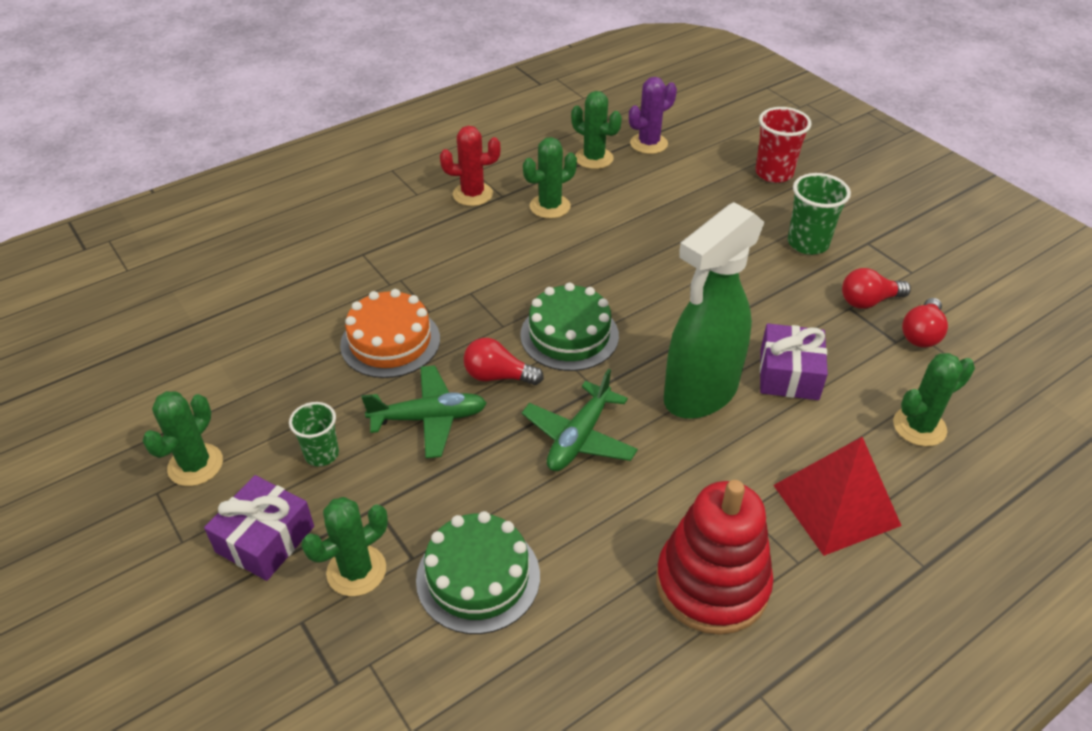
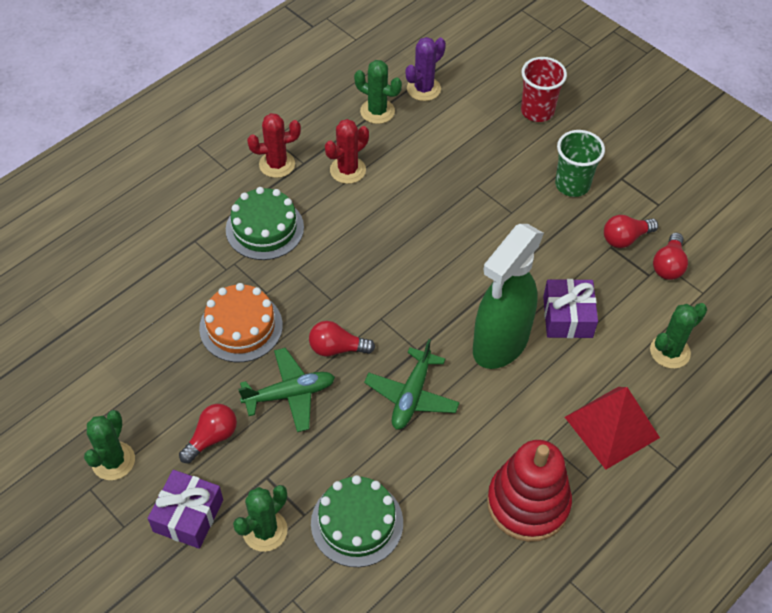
camera: 10 degrees left, 10 degrees up
(322, 454) = (212, 438): green cup -> red light bulb
(550, 206) = (347, 170): green cactus -> red cactus
(569, 335) = (387, 302): green cake -> green cake (264, 228)

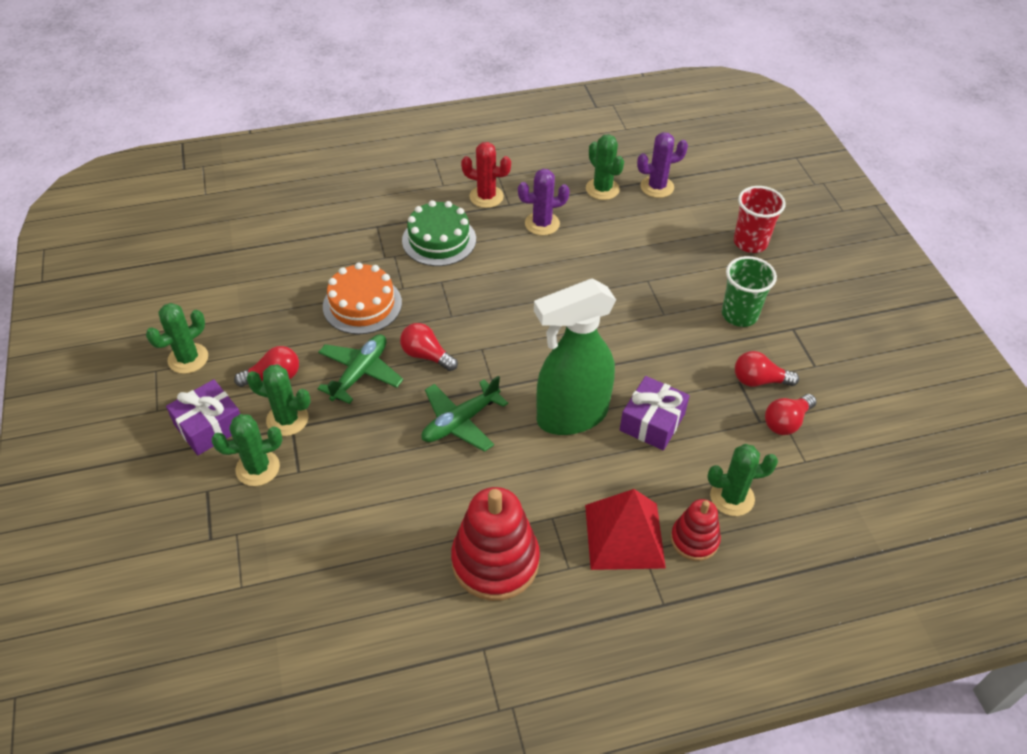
camera: 30 degrees right, 5 degrees down
(256, 471) = (287, 419): none -> green cactus
(289, 394) = (360, 373): green plane -> green plane turned 75 degrees counterclockwise
(347, 170) = (542, 224): red cactus -> purple cactus
(357, 523) = (335, 500): green cake -> none
(665, 402) = (694, 539): none -> red stacking toy

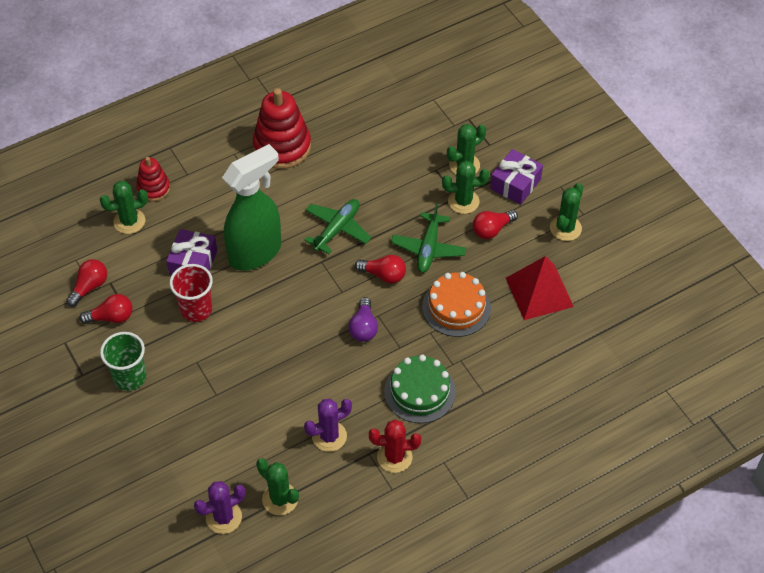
camera: 165 degrees right, 5 degrees up
(472, 307) = (363, 328): none -> purple light bulb
(624, 535) = (201, 180): red pyramid -> red pyramid (539, 292)
(750, 242) = (122, 465): red cup -> red cup (196, 309)

